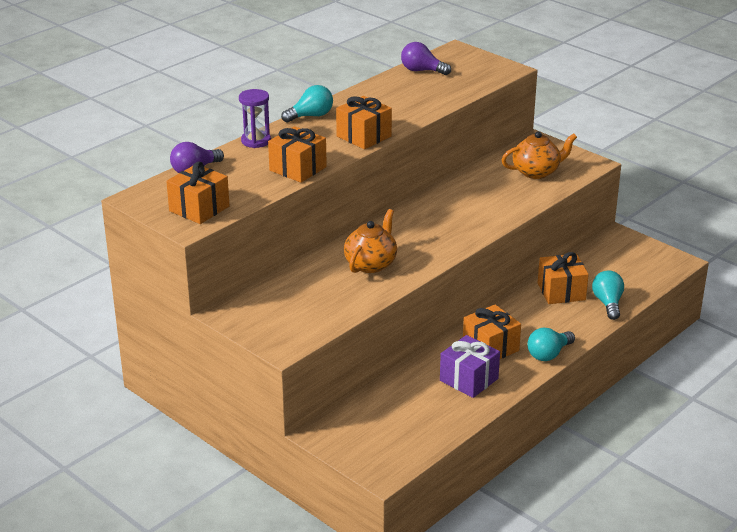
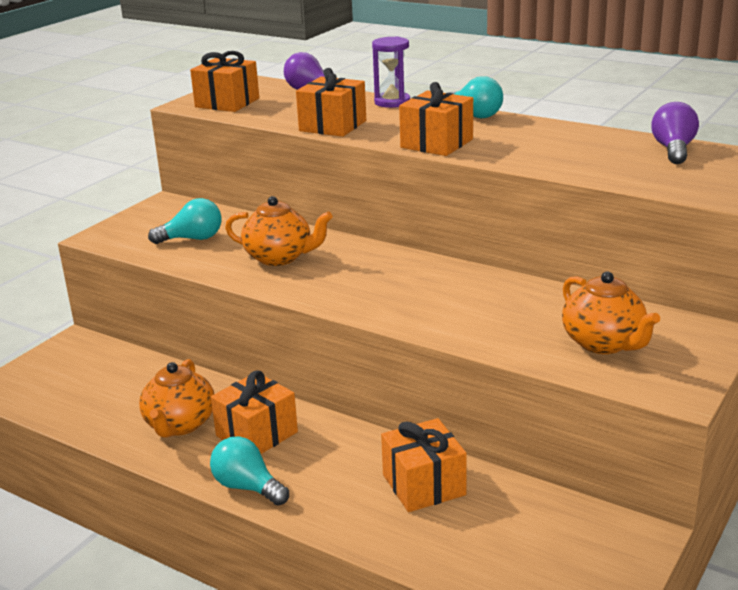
camera: 80 degrees right, 5 degrees down
(469, 379) = (180, 425): purple gift -> orange teapot
(608, 303) = (407, 538): turquoise light bulb -> turquoise light bulb (192, 239)

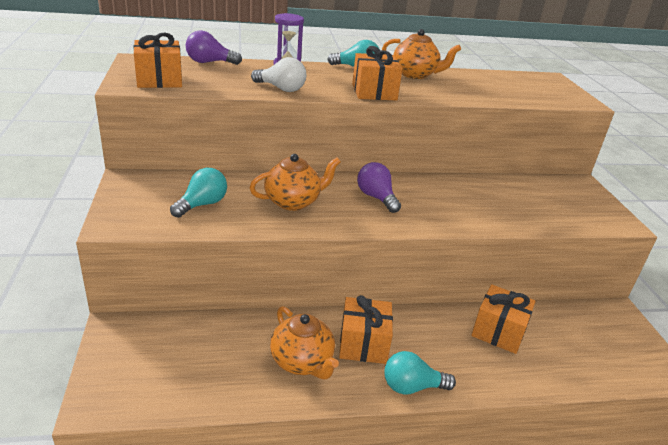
camera: 45 degrees left, 5 degrees up
(333, 126) = (281, 89): orange gift -> white light bulb
(604, 343) = (552, 205): orange teapot -> orange teapot (415, 74)
(673, 150) = (498, 77): purple light bulb -> purple light bulb (376, 197)

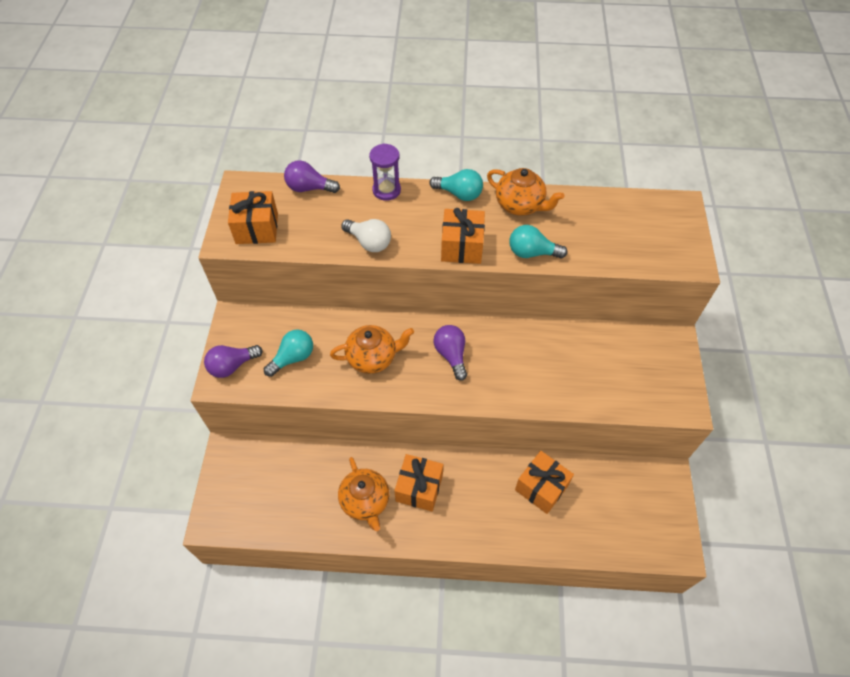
camera: 15 degrees right, 25 degrees up
(129, 212) = (232, 366): none -> purple light bulb
(412, 387) = (446, 536): turquoise light bulb -> turquoise light bulb (532, 253)

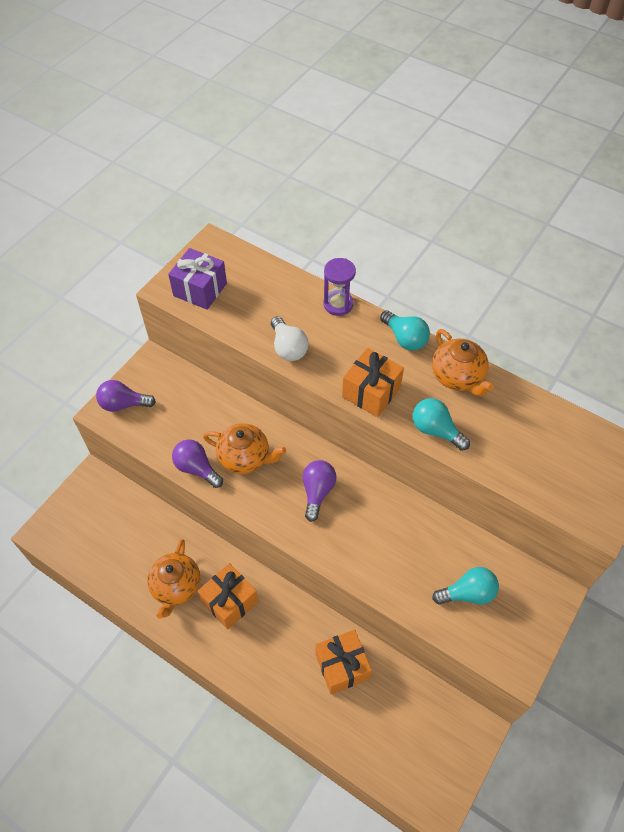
camera: 30 degrees right, 0 degrees up
(257, 228) = (200, 289): orange gift -> purple gift
(293, 358) = (177, 422): turquoise light bulb -> turquoise light bulb (468, 593)
(309, 188) = (270, 271): purple light bulb -> purple light bulb (197, 468)

